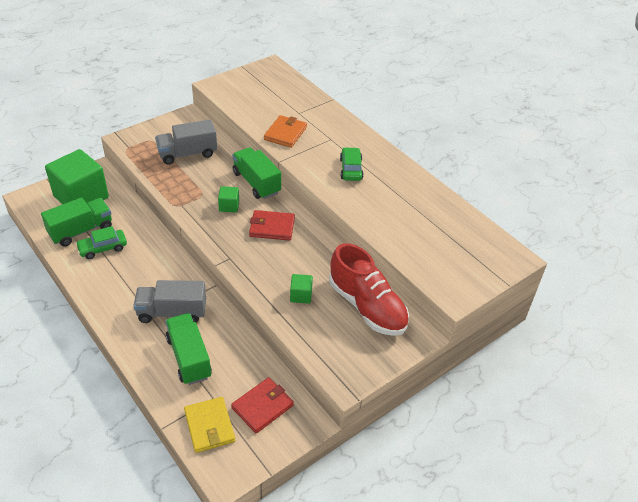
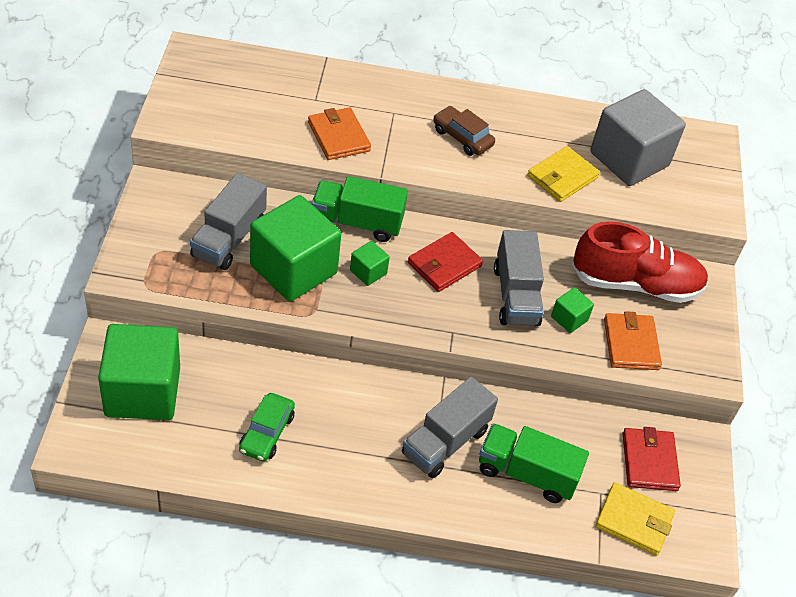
camera: 50 degrees left, 5 degrees up
(81, 231) = (209, 433): green truck -> none
(196, 183) = (293, 269): none -> green cube
(288, 265) = (516, 295): none -> grey truck
(318, 332) = (631, 344): none -> orange wallet
(351, 169) = (462, 137): green car -> brown car
(381, 219) = (562, 177): none -> yellow wallet
(438, 235) = (629, 159): none -> grey cube

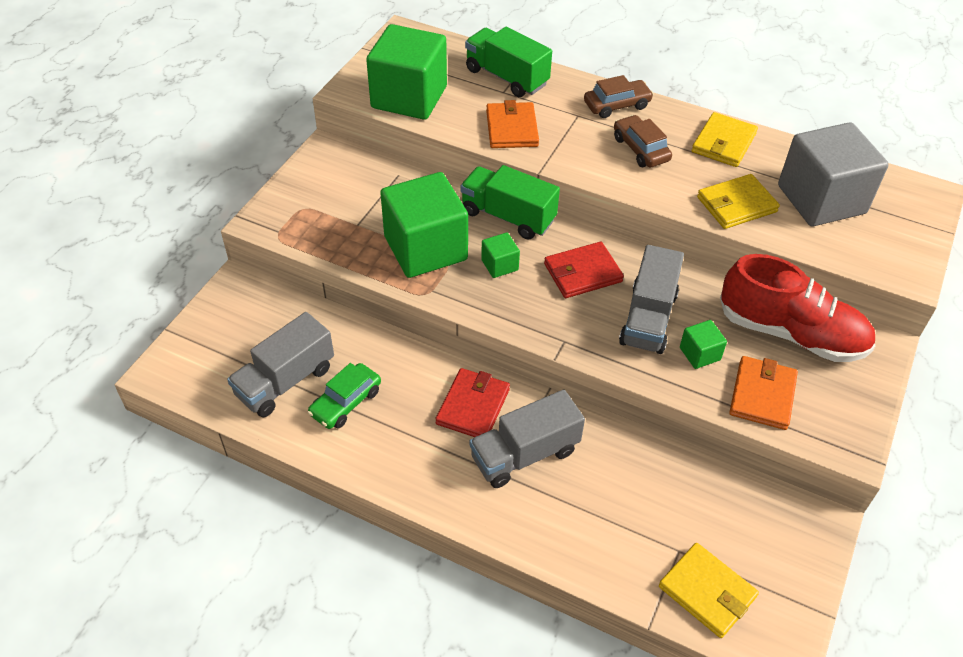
camera: 25 degrees right, 0 degrees up
(142, 391) = (246, 337): green cube -> green cube (409, 97)
(229, 239) = (375, 209): grey truck -> grey truck (285, 381)
(425, 96) = (617, 105): none -> brown car
(526, 474) = (601, 509): green truck -> green truck (506, 77)
(531, 119) = (723, 143): none -> yellow wallet
(649, 461) = (749, 530): red wallet -> red wallet (473, 406)

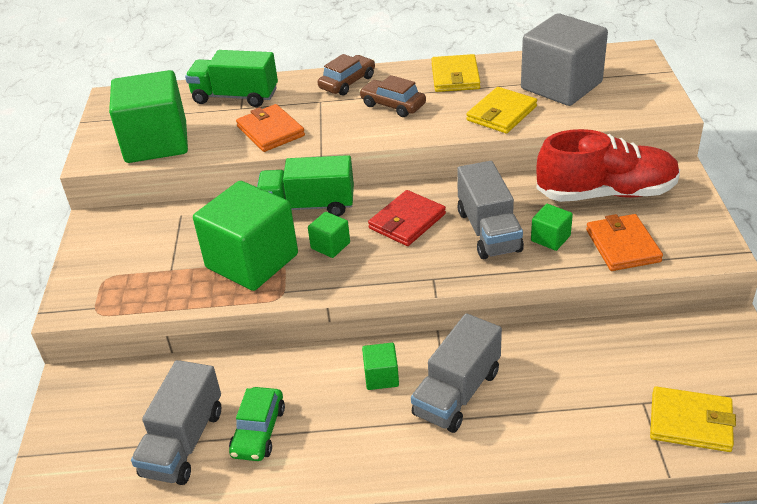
camera: 25 degrees left, 10 degrees down
(473, 406) = (381, 377): red wallet -> green cube

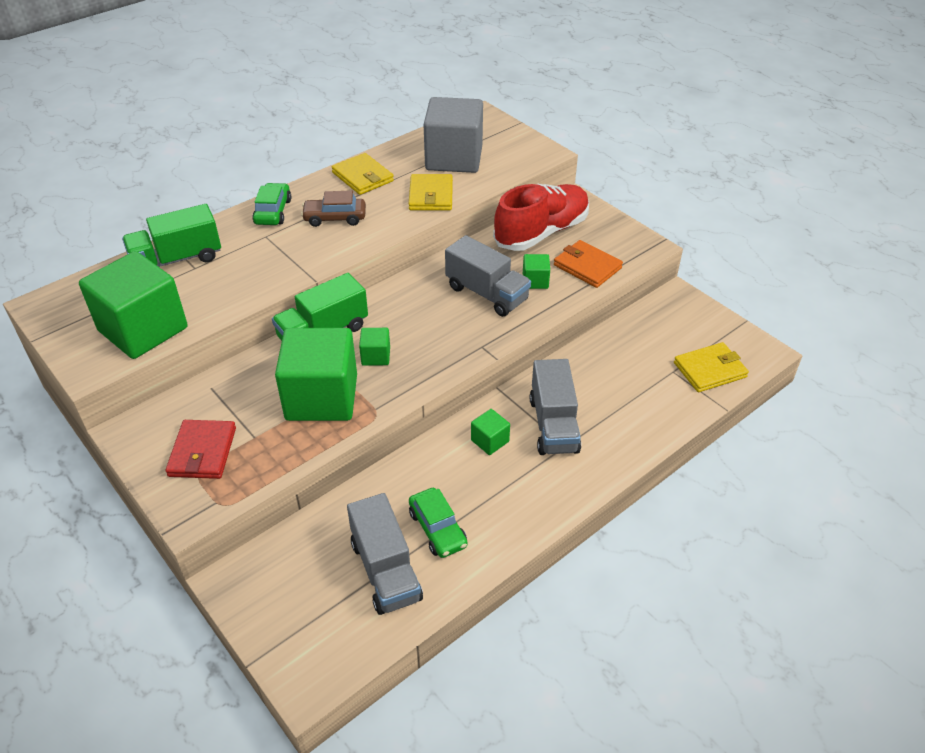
camera: 40 degrees left, 5 degrees up
(270, 131) = (247, 278): orange wallet -> none
(347, 82) = (273, 211): brown car -> green car
(407, 221) = (418, 311): red wallet -> red wallet (202, 452)

